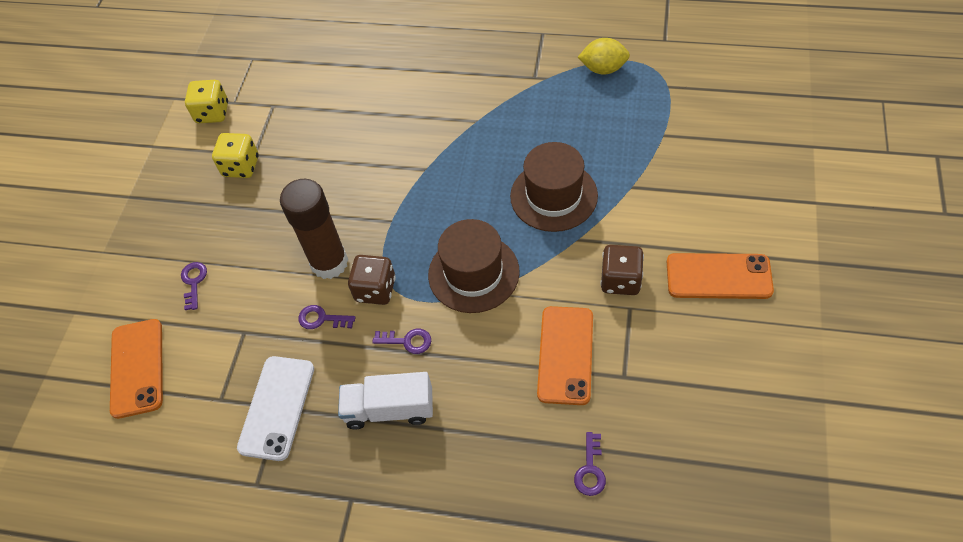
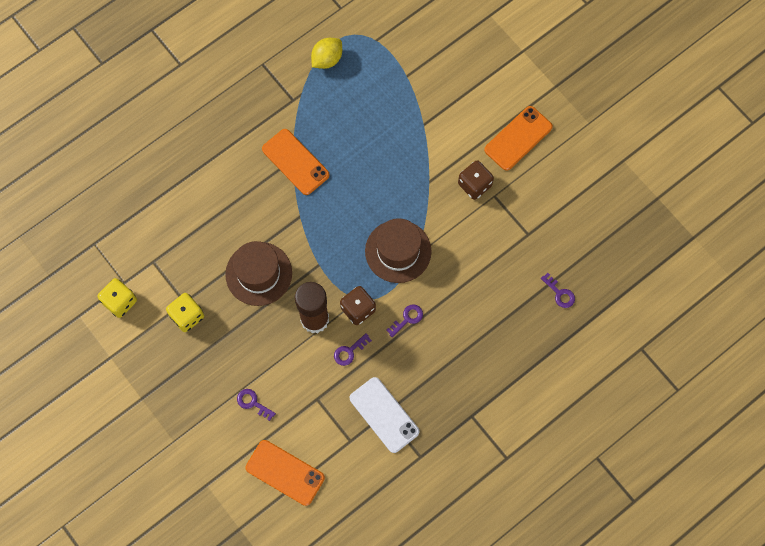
camera: 55 degrees left, 15 degrees up
(389, 409) = (439, 359): white truck -> none
(553, 196) = (389, 167): brown hat -> brown hat (258, 274)
(565, 355) = (490, 250): orange phone -> orange phone (295, 162)

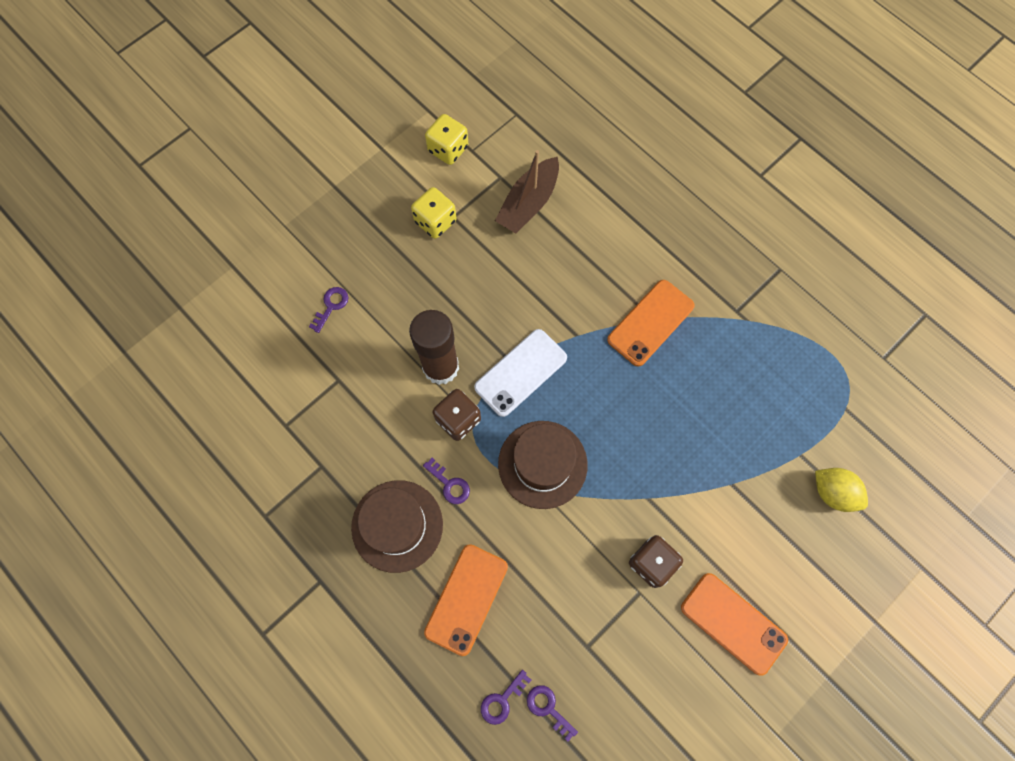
camera: 85 degrees right, 0 degrees up
(180, 241) = (528, 203): none -> brown boat
(258, 274) = (495, 295): brown hat -> brown hat (397, 525)
(285, 472) = (245, 351): orange phone -> orange phone (466, 599)
(327, 59) = (803, 347): yellow lemon -> yellow lemon (833, 492)
(349, 351) = (401, 414): purple key -> purple key (548, 708)
(384, 415) = (319, 465): white phone -> white phone (520, 372)

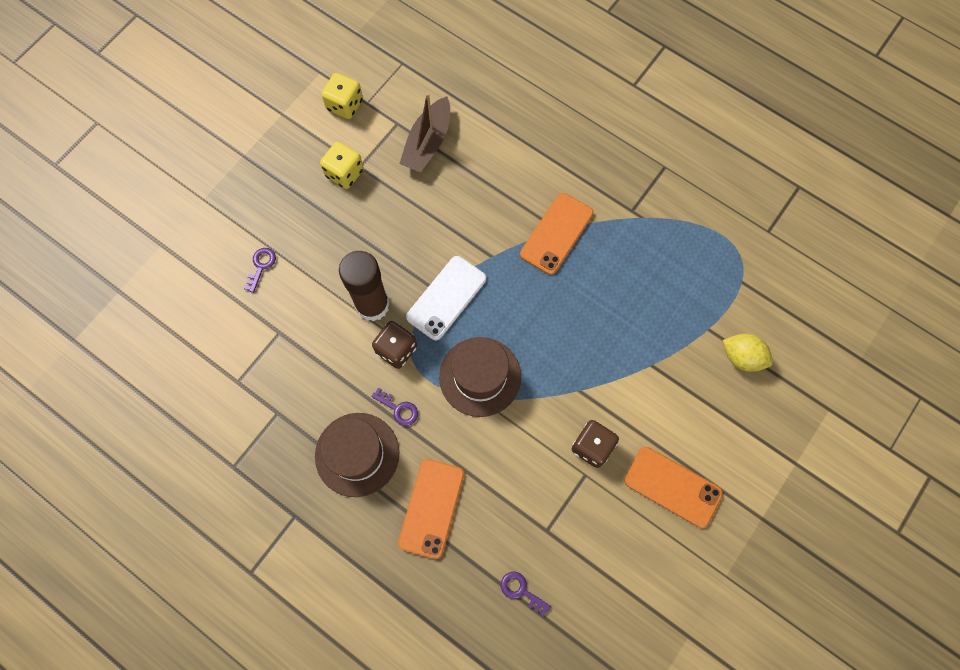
camera: 10 degrees left, 0 degrees up
(502, 700) = (478, 591): purple key -> none

